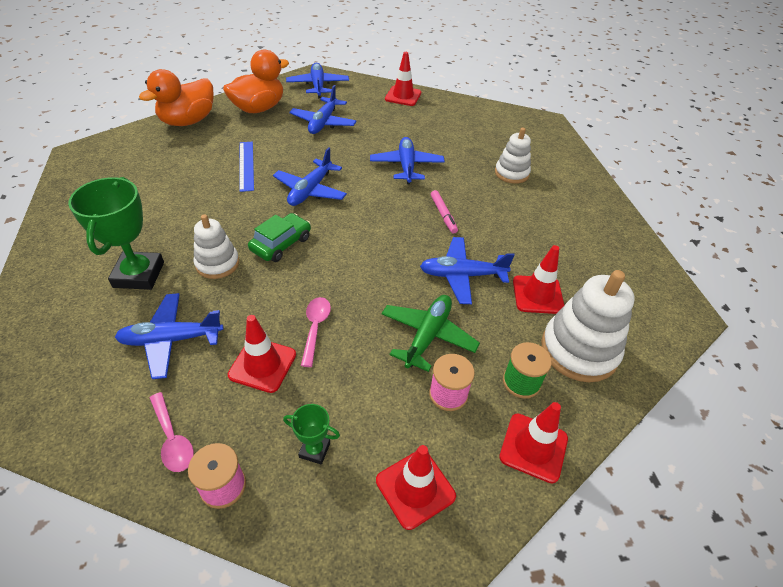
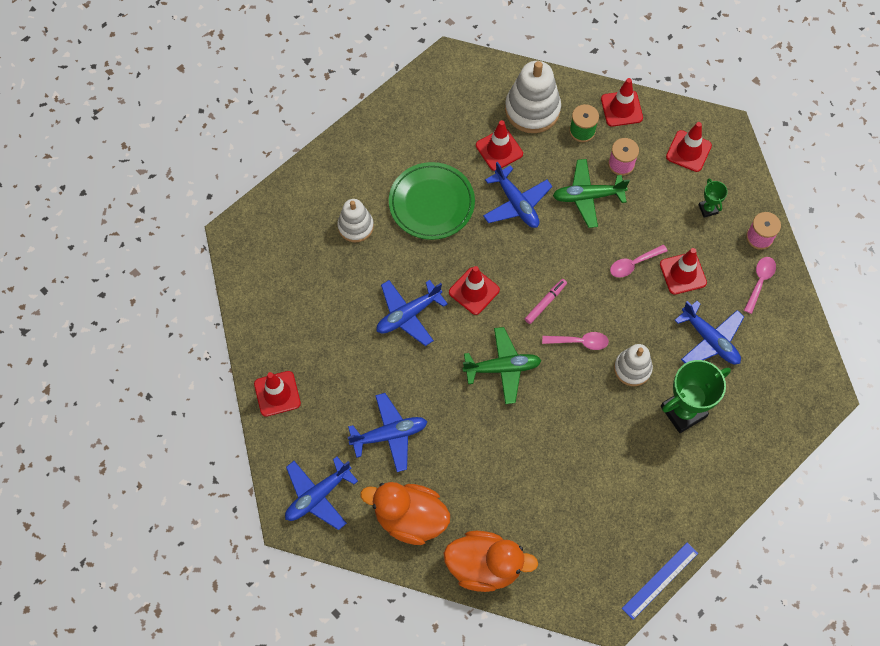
camera: 120 degrees left, 20 degrees up
(246, 165) = (510, 447): blue ruler -> blue ruler (660, 580)
(281, 244) = (579, 342): green car -> pink spoon
(310, 190) = (502, 368): blue plane -> green plane
(394, 207) = (474, 291): none -> red traffic cone
(443, 214) = (456, 250): pink marker -> pink marker (545, 303)
(504, 222) = (431, 203): none -> green plate

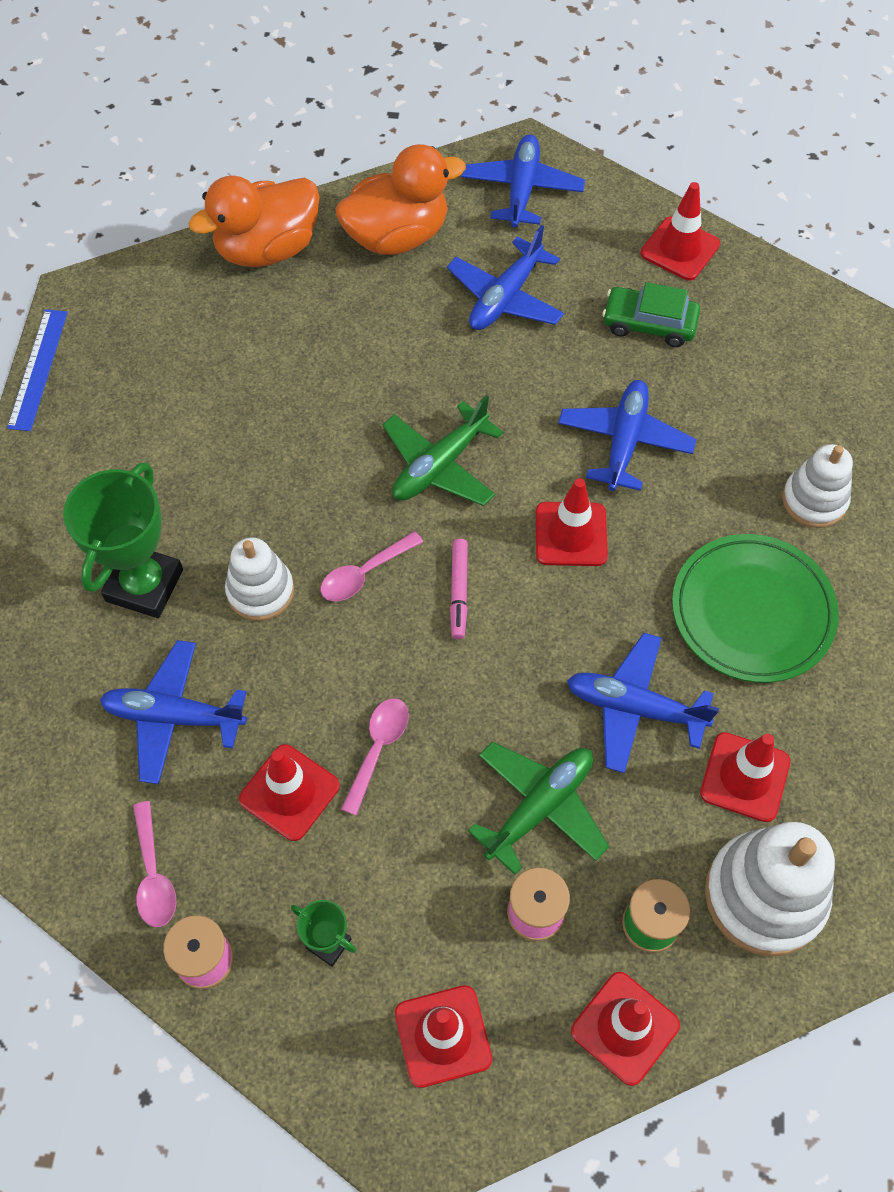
camera: 140 degrees right, 5 degrees down
(336, 364) = (649, 324): none -> green car

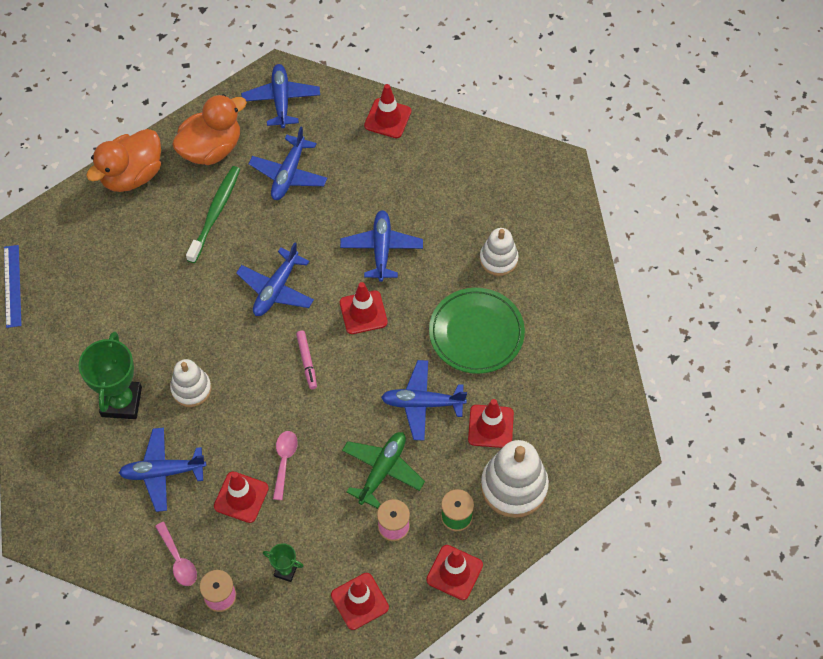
camera: 15 degrees left, 0 degrees up
(364, 573) = (249, 364): pink spoon -> none
(376, 330) = (215, 213): none -> green toothbrush
(439, 465) = (276, 289): green plane -> blue plane
(649, 324) = (380, 171): green car -> none

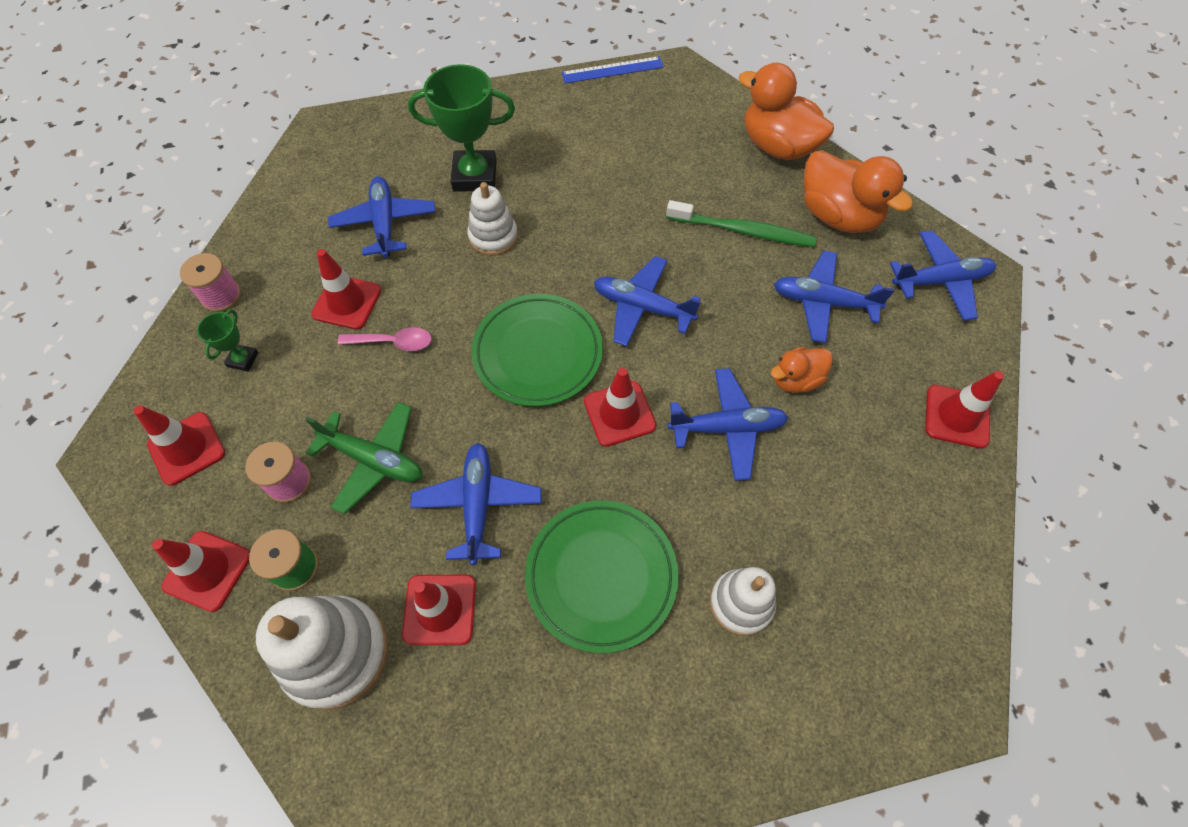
camera: 85 degrees right, 0 degrees up
(178, 560) = (273, 251): pink spoon -> none
(307, 361) = (537, 353): pink marker -> green plate
(349, 203) = (795, 380): none -> orange duck

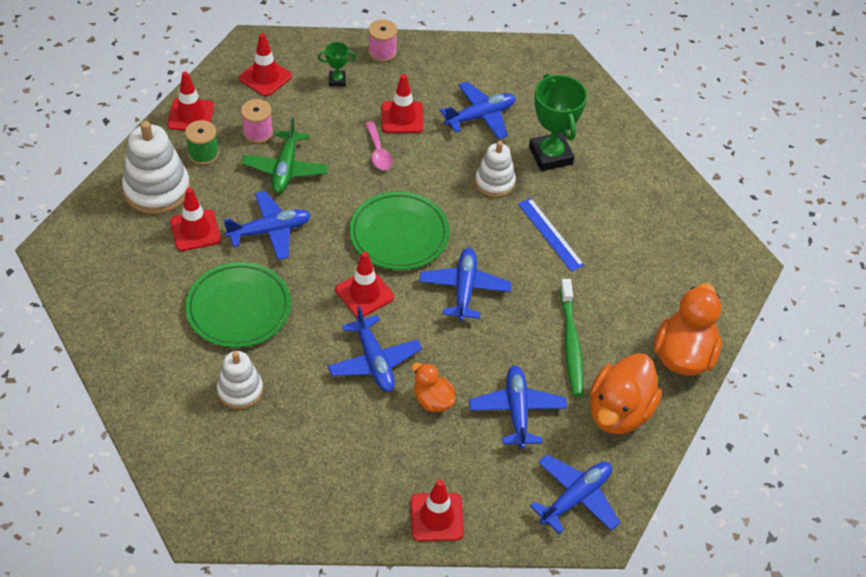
camera: 70 degrees right, 10 degrees down
(612, 70) = (719, 217): blue ruler -> blue ruler (550, 234)
(940, 281) = (576, 498): blue plane -> blue plane turned 105 degrees counterclockwise

